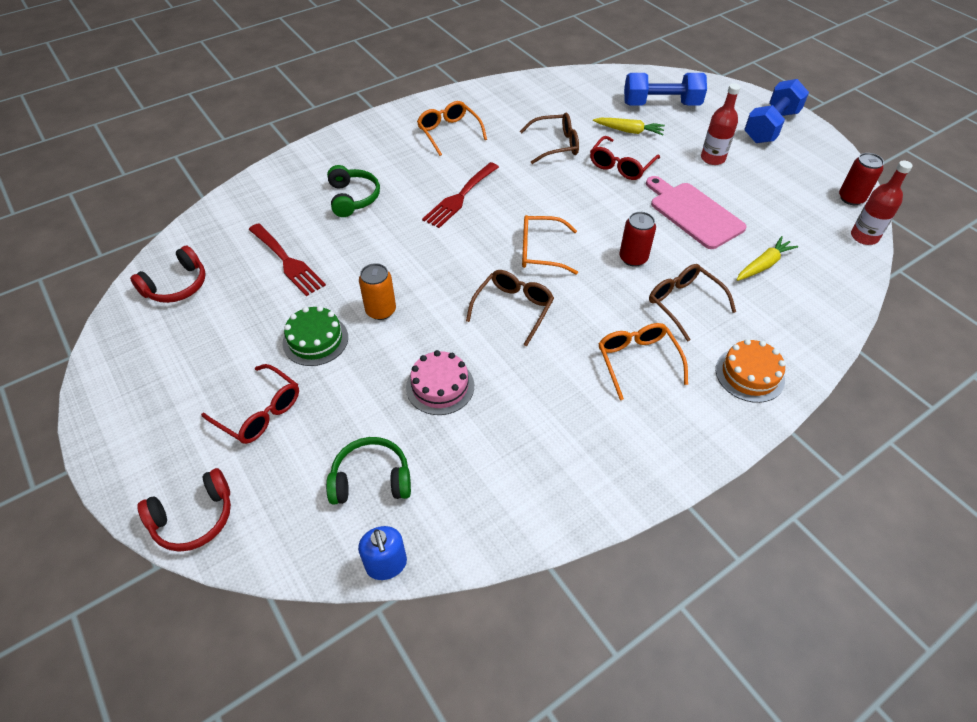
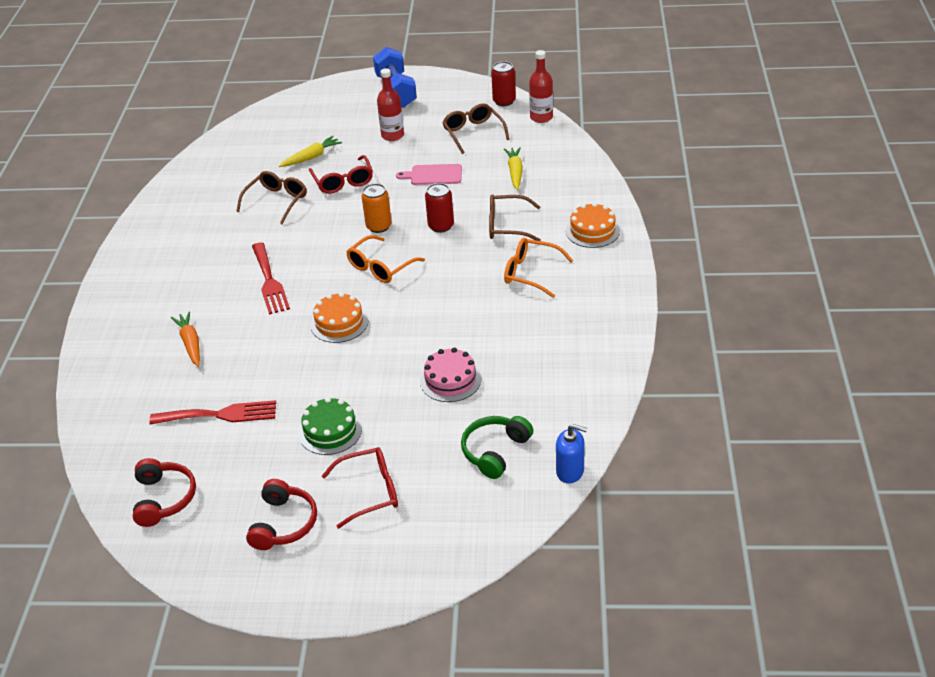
camera: 50 degrees left, 10 degrees down
(194, 518) = (434, 565): red headphones -> red headphones (283, 523)
(353, 198) = (190, 343): green headphones -> orange carrot
(381, 310) = (341, 380): orange can -> orange can (379, 226)
(448, 267) = (339, 323): none -> orange cake
(449, 133) = (182, 251): orange glasses -> none
(513, 309) = (420, 309): brown glasses -> brown glasses (473, 133)
(661, 104) = (304, 125): blue dumbbell -> none
(693, 213) = (433, 175): pink cutting board -> pink cutting board, size x0.64

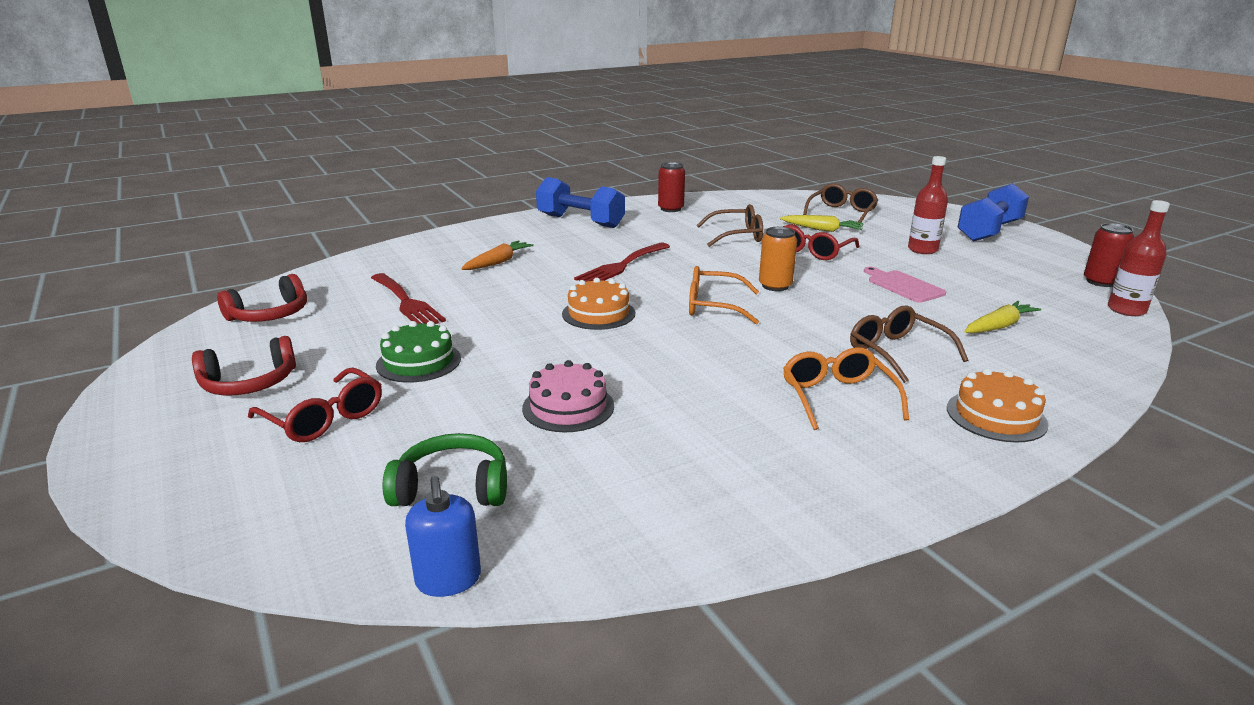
camera: 55 degrees right, 15 degrees down
(149, 268) = (580, 221): none -> blue dumbbell
(441, 226) = (829, 315): red can -> red can (670, 209)
(473, 133) = (1012, 283): brown glasses -> brown glasses (841, 213)

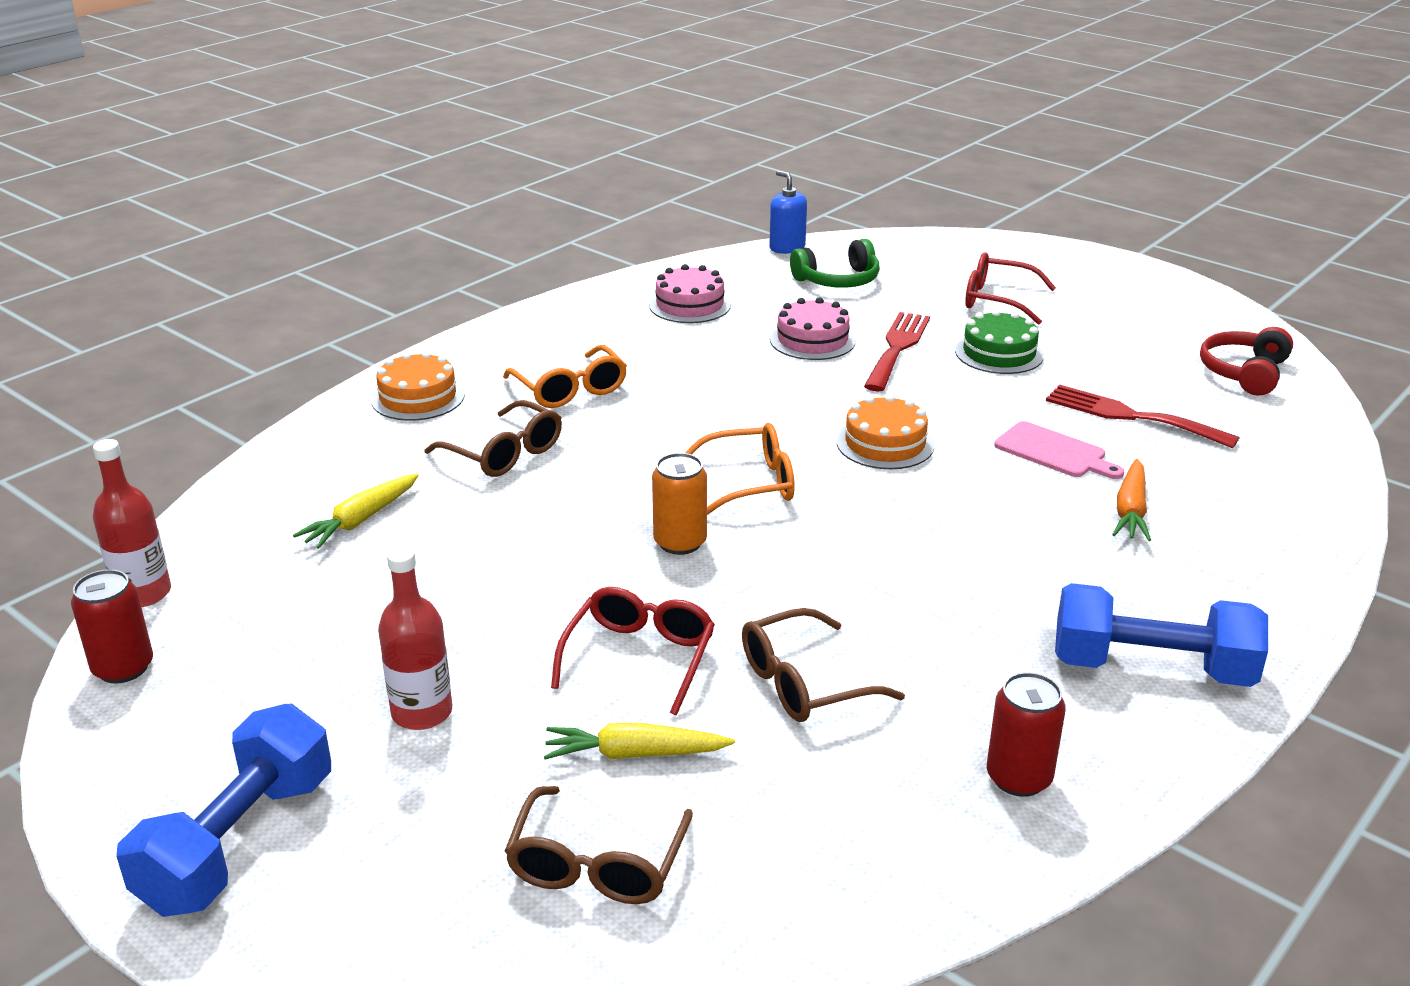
camera: 160 degrees right, 5 degrees up
(249, 383) = (1110, 311): red headphones -> none
(621, 266) = (941, 541): red fork -> red fork (897, 348)
(668, 485) = (690, 305): none -> pink cake
(903, 286) = (479, 584): pink cutting board -> pink cutting board (1054, 452)

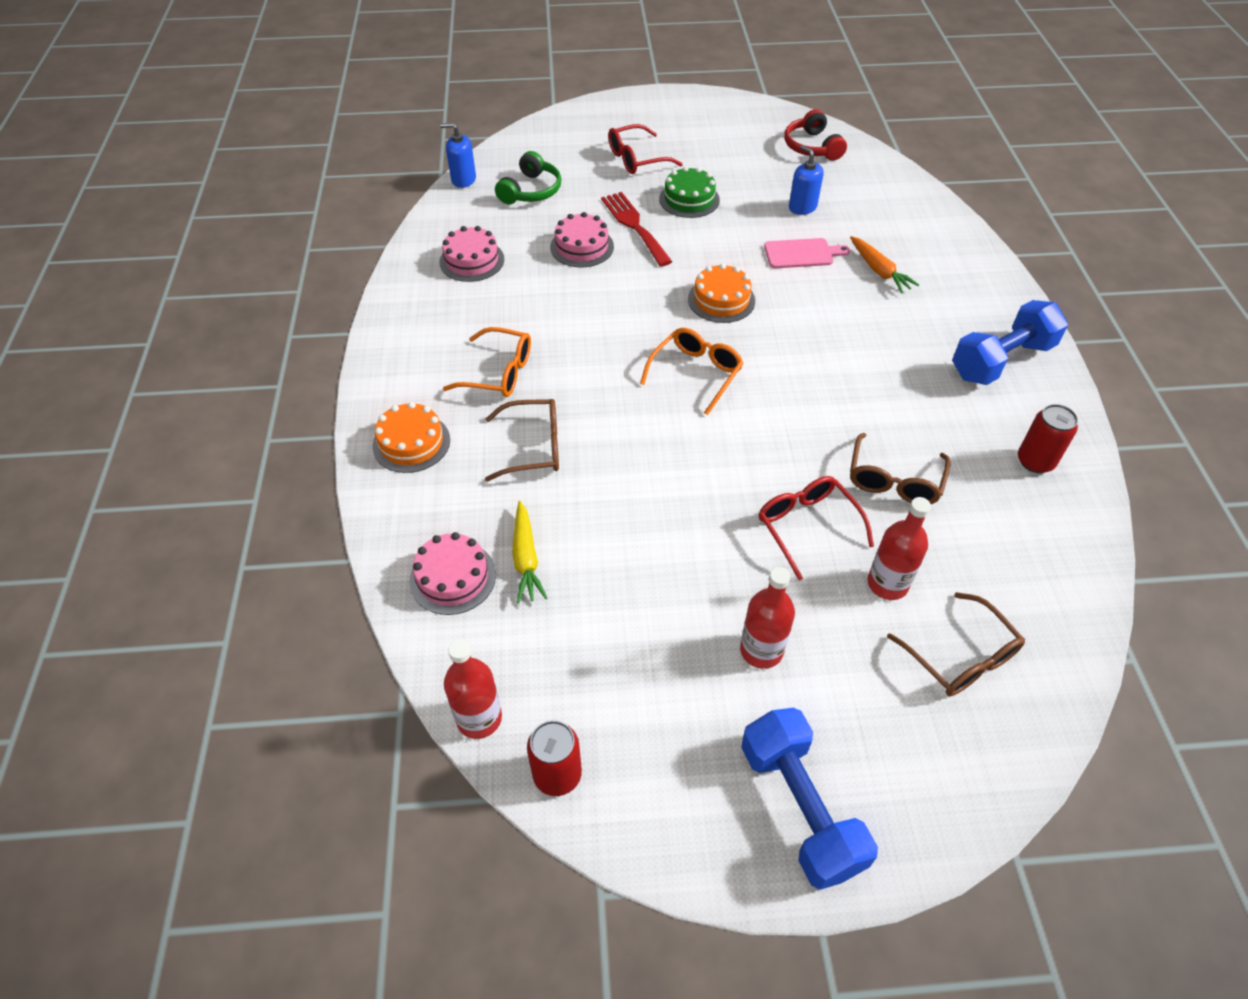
camera: 45 degrees left, 20 degrees up
(289, 497) = (453, 577): none -> pink cake
(635, 754) = (887, 584): yellow carrot -> red bottle
(680, 542) = (719, 439): orange can -> none
(1130, 416) = (802, 207): red fork -> blue soap dispenser

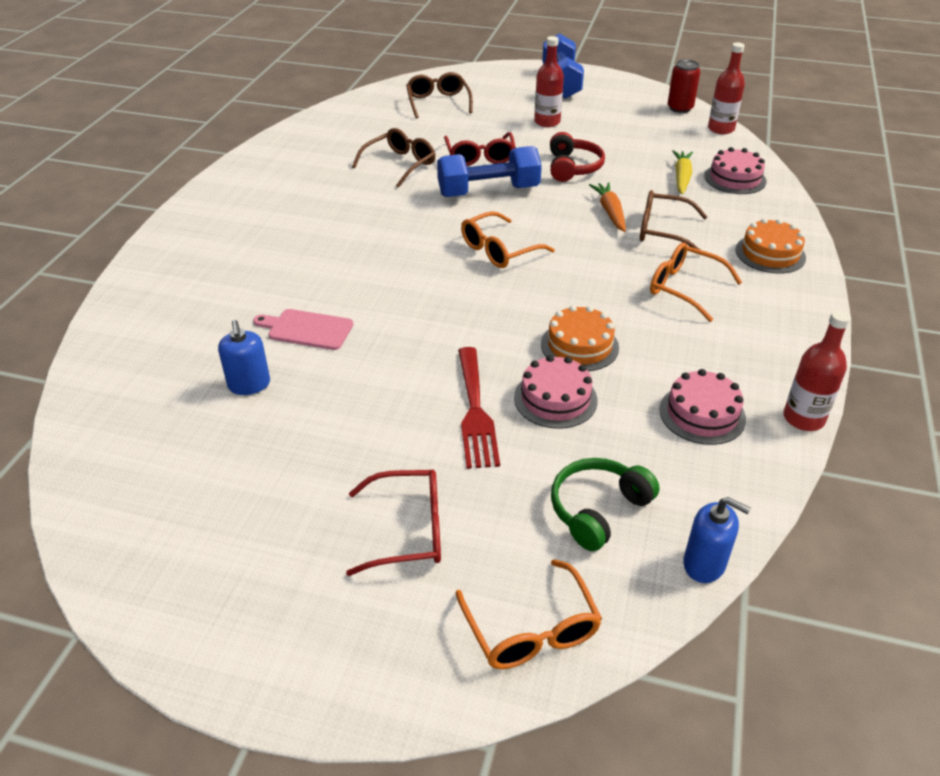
camera: 160 degrees left, 10 degrees down
(550, 137) = (531, 629): none -> orange glasses
(689, 199) = (380, 433): green cake -> none
(721, 300) = (431, 303): orange cake -> orange cake (579, 346)
(812, 147) = (135, 479): red headphones -> red headphones (573, 167)
(879, 270) = (247, 294): orange carrot -> orange carrot (610, 212)
(887, 584) = (451, 129): red bottle -> red bottle (803, 418)
(1001, 360) = (235, 207): blue dumbbell -> blue dumbbell (488, 191)
(1035, 461) = (293, 155): red can -> none

